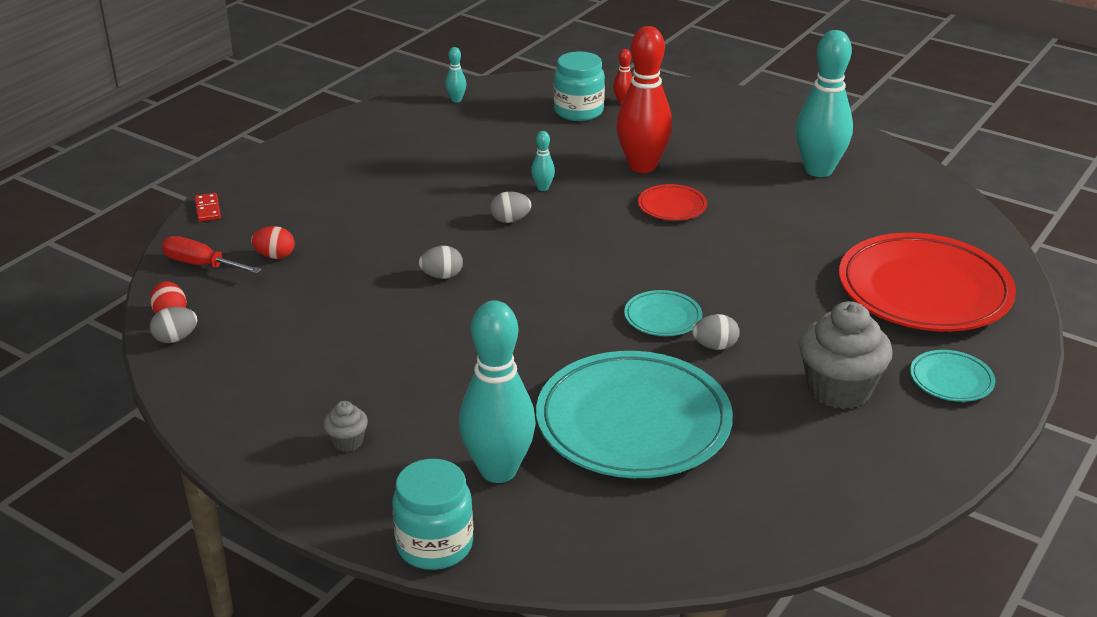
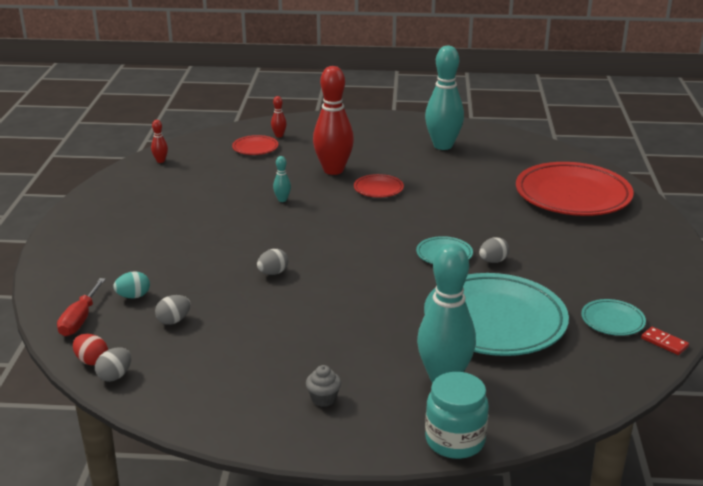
camera: 30 degrees left, 5 degrees down
(201, 265) = (80, 319): red screwdriver -> red screwdriver turned 75 degrees counterclockwise
(208, 209) = (43, 280): red domino -> red domino (664, 342)
(275, 256) = (133, 296): red egg -> turquoise egg
(456, 100) = (160, 161): turquoise bowling pin -> red bowling pin
(510, 220) = (282, 225): grey egg -> grey egg (174, 320)
(578, 111) = (255, 148): turquoise jar -> red plate
(839, 389) = (587, 262): grey cupcake -> none
(951, 380) = (639, 238): turquoise plate -> turquoise plate (612, 321)

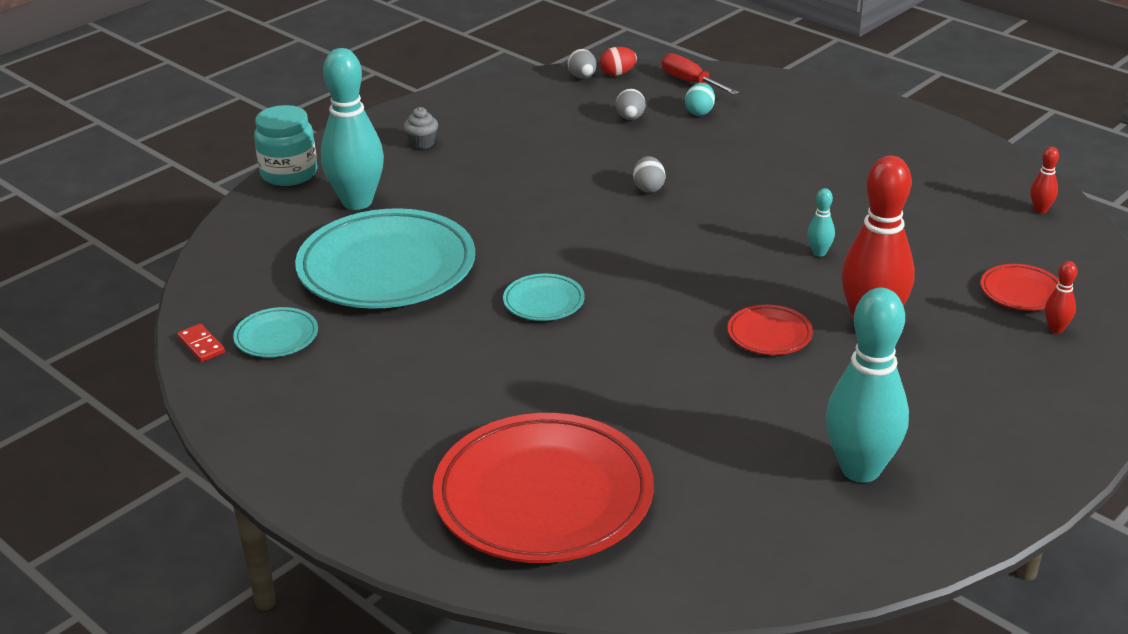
camera: 130 degrees right, 5 degrees up
(493, 261) = (484, 327): grey egg -> none
(664, 342) = (201, 345): red domino -> red domino turned 60 degrees clockwise

